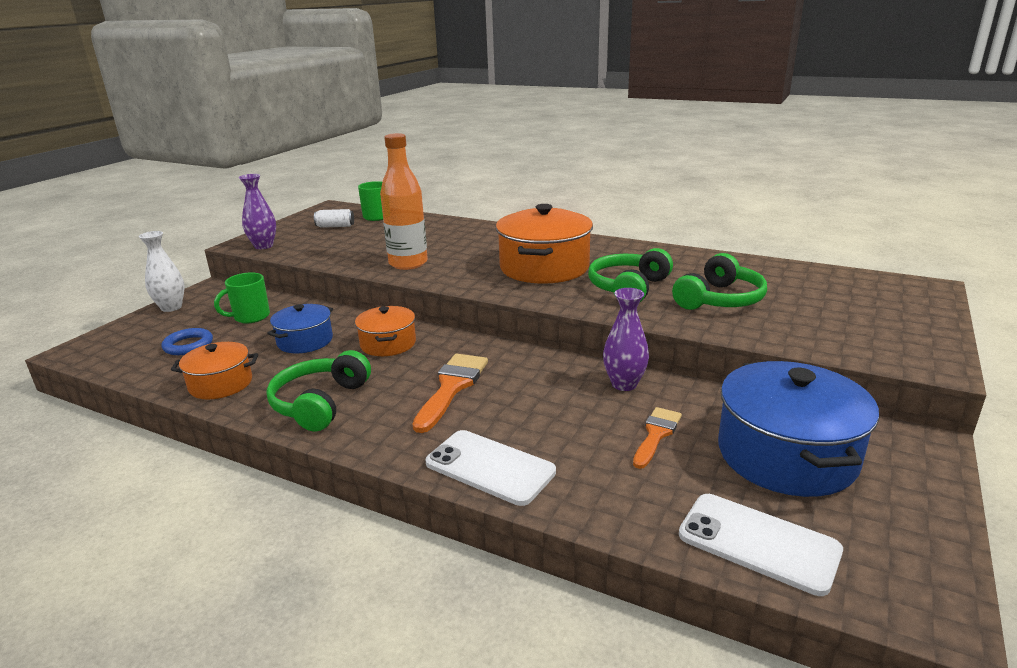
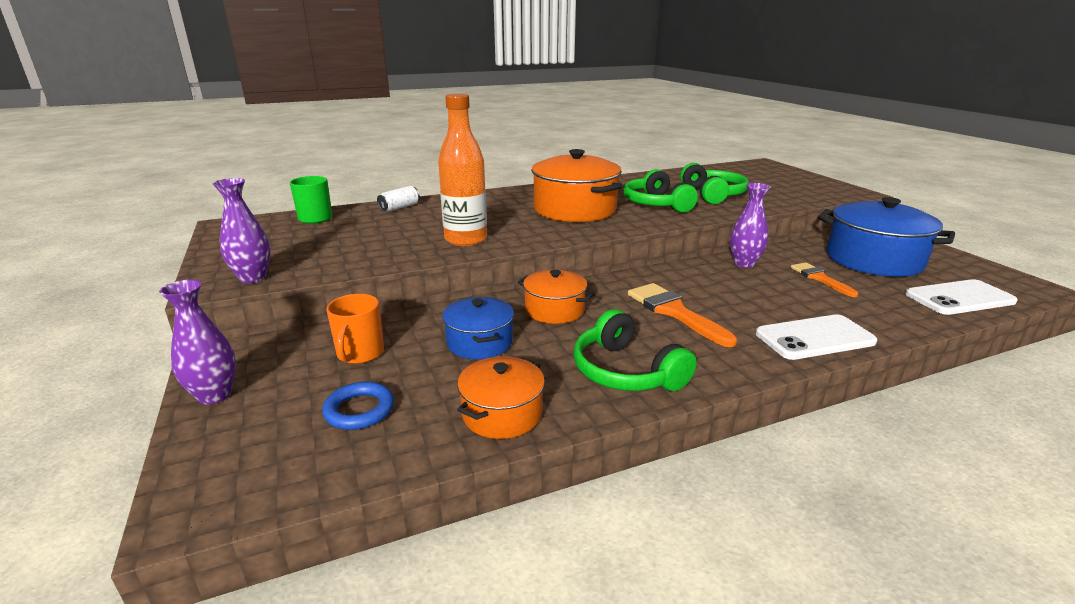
camera: 50 degrees left, 0 degrees up
(171, 307) = (214, 395): white vase -> purple vase
(251, 317) = (360, 353): green mug -> orange mug
(335, 226) = (291, 237): white can -> white can (399, 207)

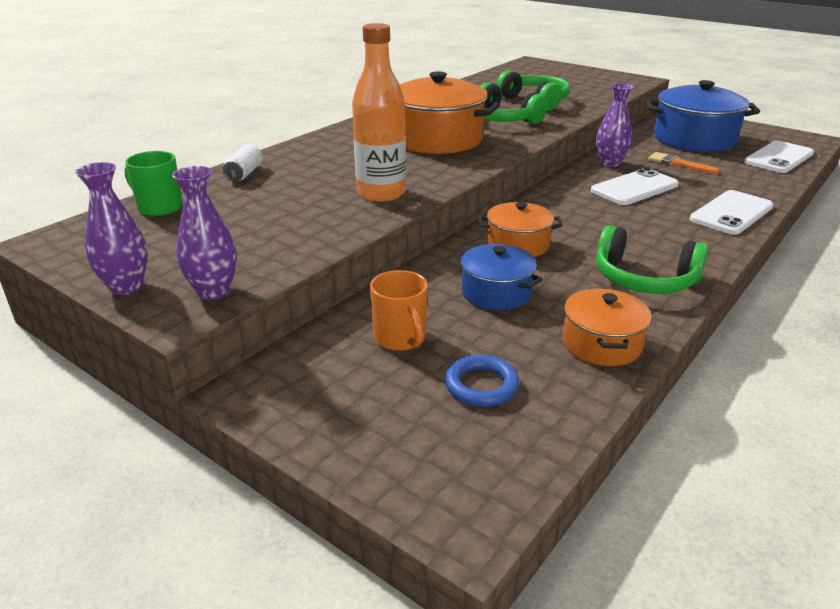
camera: 30 degrees left, 5 degrees up
(214, 395) = (314, 427): purple vase -> purple vase (126, 287)
(674, 312) = (613, 219): orange brush -> none
(737, 290) = (634, 188): none -> white phone

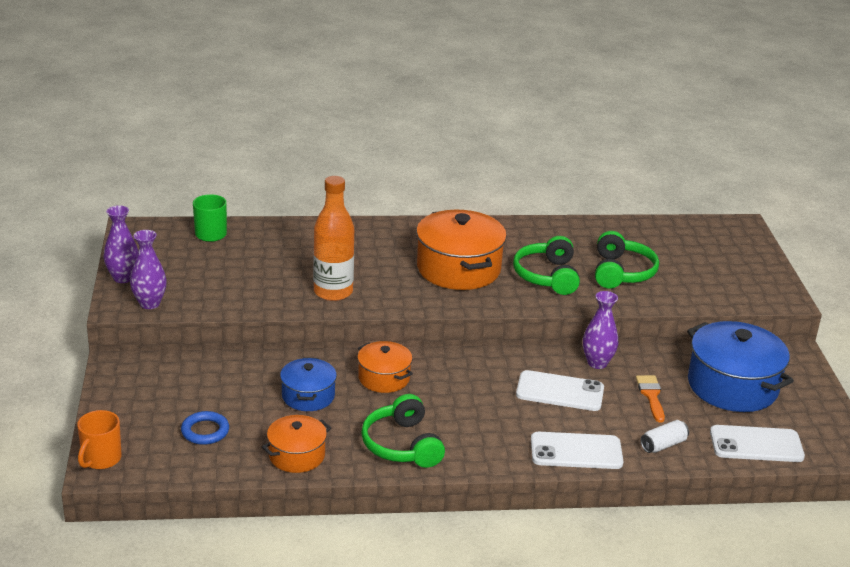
camera: 45 degrees right, 0 degrees up
(244, 173) = (292, 232): white can -> white can (663, 445)
(400, 338) = (217, 386): orange mug -> orange mug (101, 459)

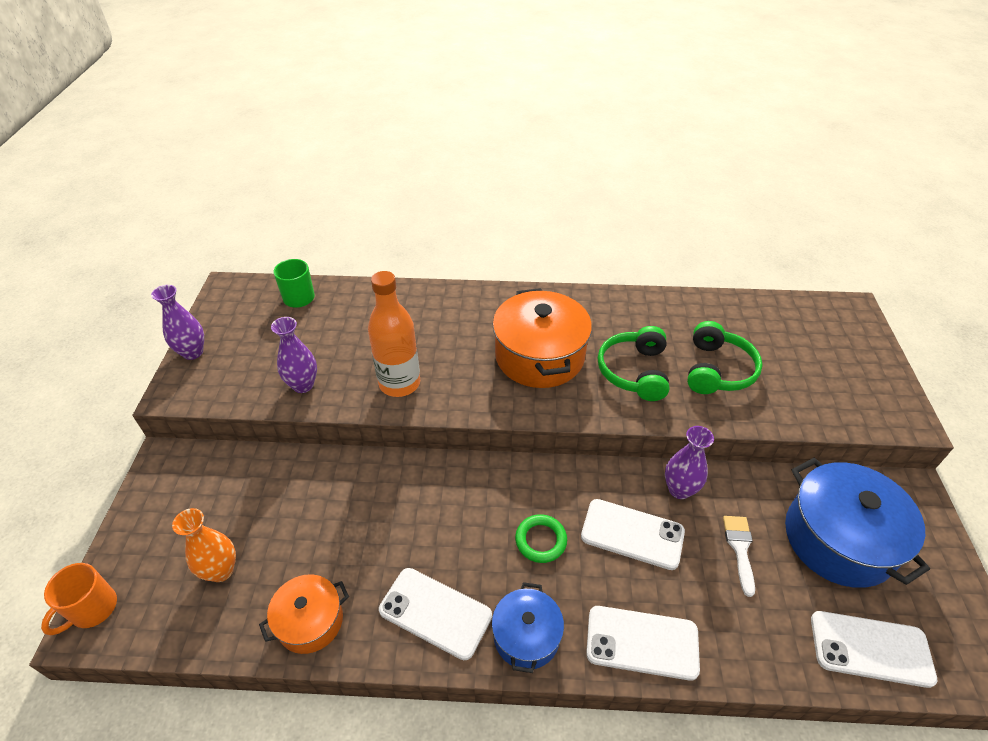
camera: 10 degrees right, 15 degrees up
(149, 303) = (206, 390): purple vase -> purple vase (303, 385)
(205, 431) = (221, 570): blue ring -> orange vase
(308, 396) = (349, 521): blue pot -> blue pot (526, 636)
(384, 378) = (437, 498): orange pot -> none
(402, 445) = (435, 613): green headphones -> white phone
(482, 399) = (540, 540): none -> green ring
(651, 395) = (739, 548): orange brush -> white brush
(663, 445) = (751, 639): white can -> none

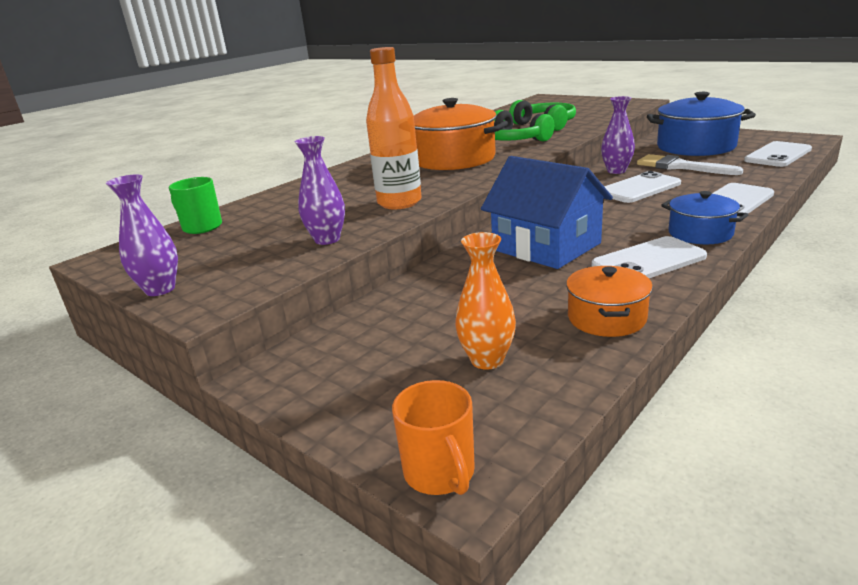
camera: 50 degrees left, 20 degrees down
(430, 518) = (546, 246): none -> blue house
(540, 540) = (614, 214): green ring -> none
(739, 548) = (680, 166): white brush -> white brush, size x1.54

